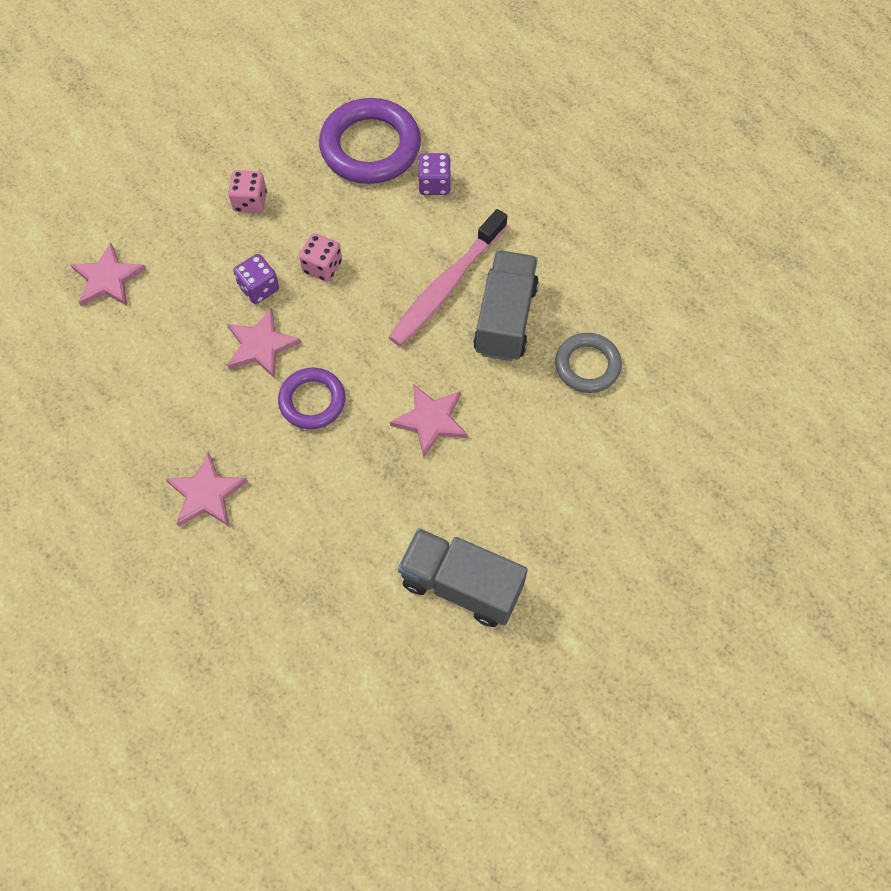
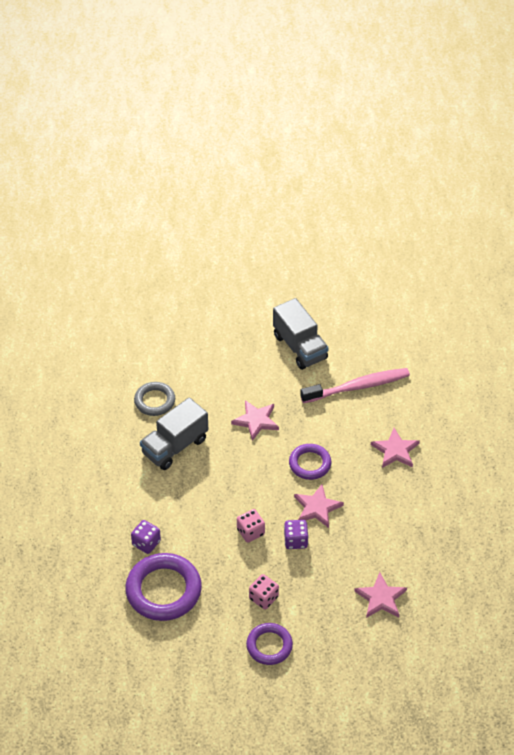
camera: 145 degrees left, 15 degrees down
(207, 156) = (269, 646): none -> purple ring
(447, 286) = (190, 481): pink toothbrush -> pink toothbrush (357, 387)

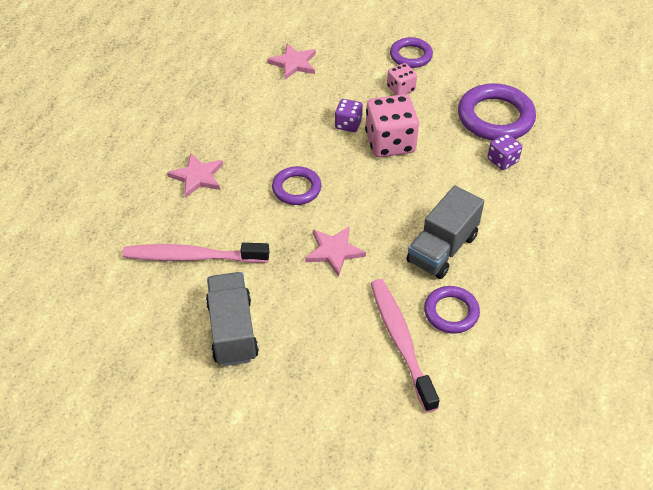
camera: 160 degrees left, 0 degrees up
(154, 401) = (451, 312): grey ring -> purple ring
(175, 446) = (442, 249): grey truck -> grey truck turned 150 degrees clockwise
(183, 372) = (401, 342): none -> pink toothbrush
(250, 532) = (390, 143): pink dice -> pink dice, size x1.86
(317, 508) = (312, 146): pink star -> none

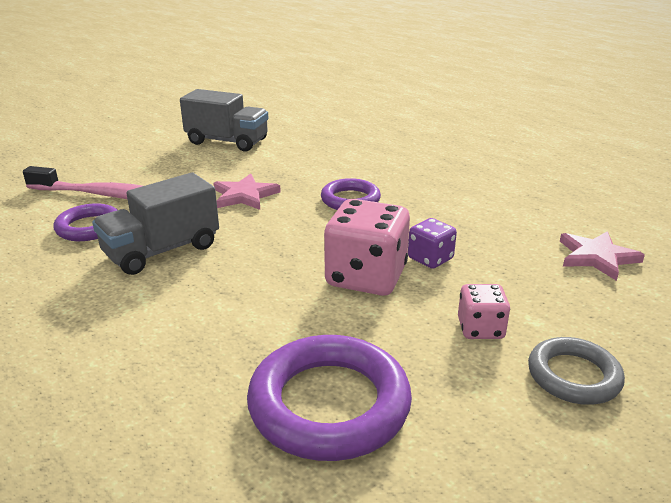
camera: 120 degrees right, 20 degrees down
(193, 257) = (320, 143): pink toothbrush -> none
(197, 177) = (418, 162): pink star -> none
(411, 56) = (573, 376): purple ring -> grey ring
(442, 249) = (162, 251): grey truck -> grey truck turned 105 degrees counterclockwise
(502, 160) = (229, 362): purple dice -> none

